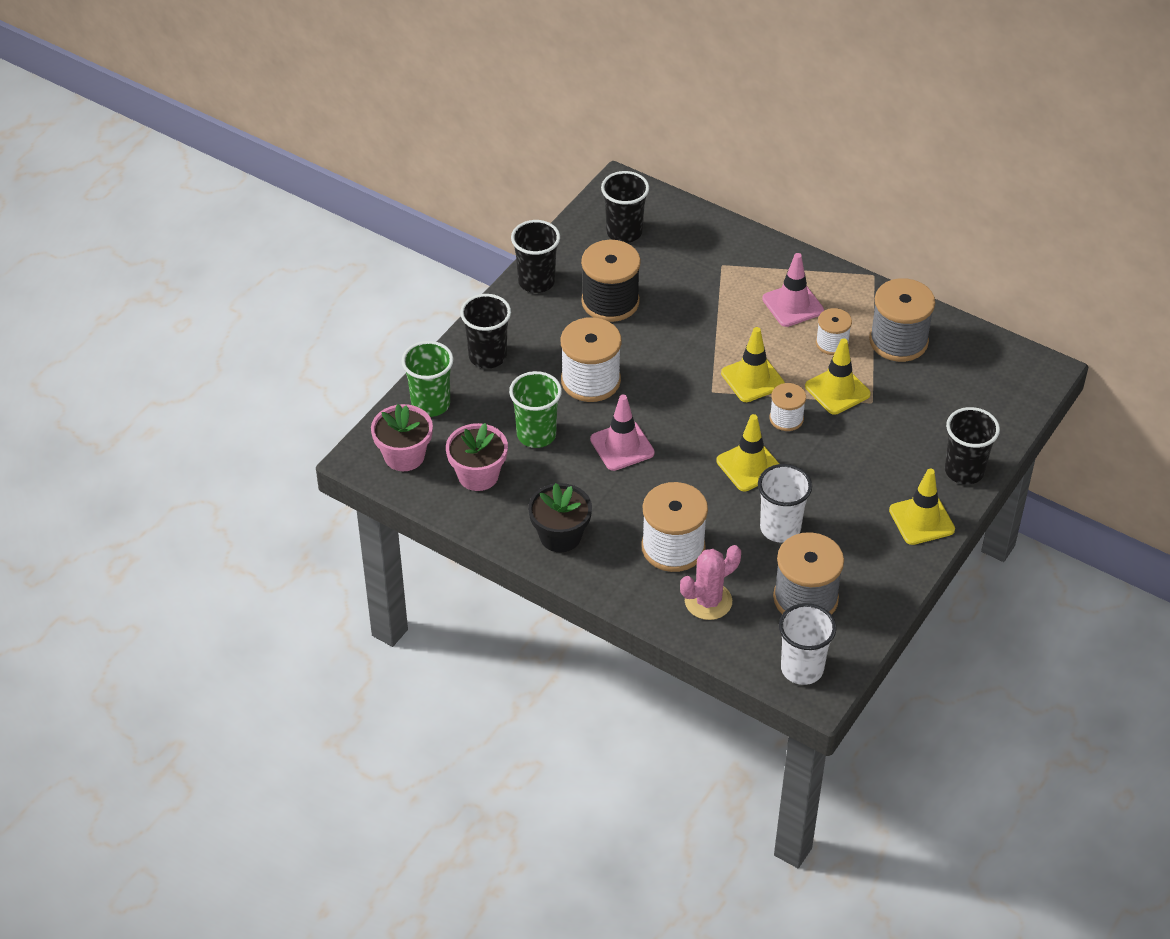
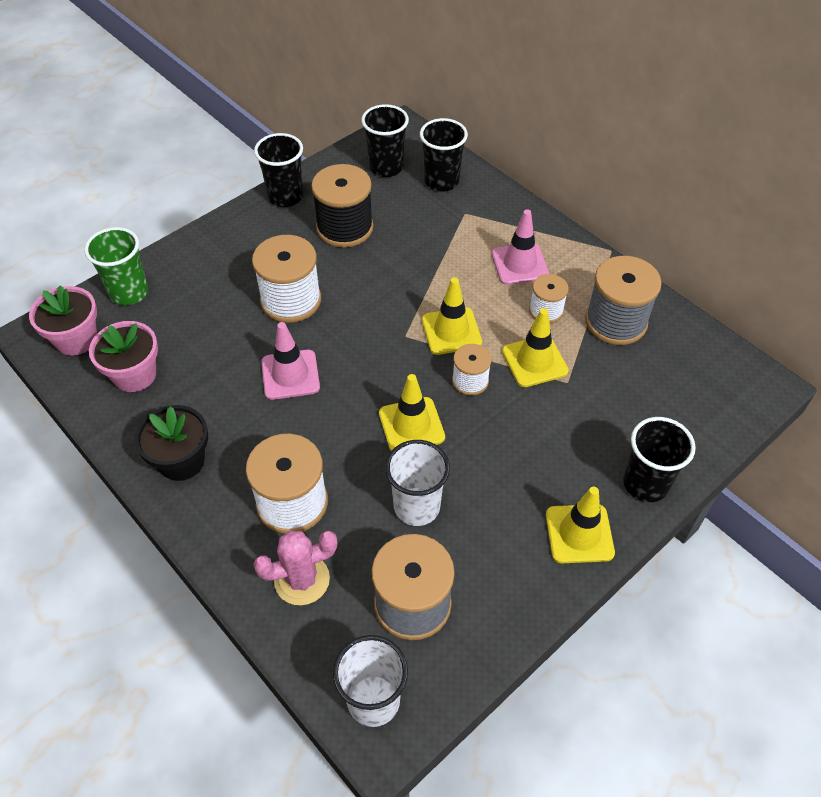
camera: 15 degrees right, 5 degrees up
(487, 356) = (206, 257): black cup -> black cup (441, 181)
(536, 435) = (212, 344): green cup -> none

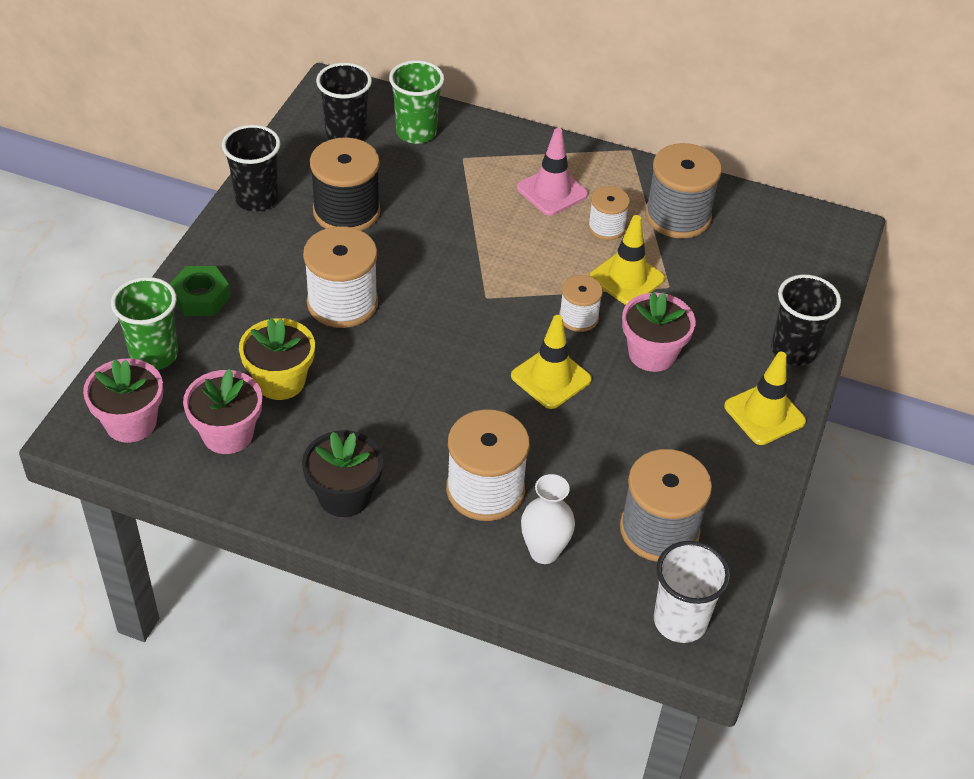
camera: 30 degrees left, 5 degrees down
(192, 259) = (201, 297): none -> green nut
(201, 347) = (280, 381): none -> yellow flower pot
(290, 375) = (396, 375): pink traffic cone -> none
(302, 579) = (544, 552): pink cactus -> white vase
(417, 507) = (606, 447): white cup -> none
(441, 181) = (416, 132): black cup -> green cup
(451, 331) = (528, 277): yellow traffic cone -> none
(512, 437) = (652, 354): none -> pink flower pot

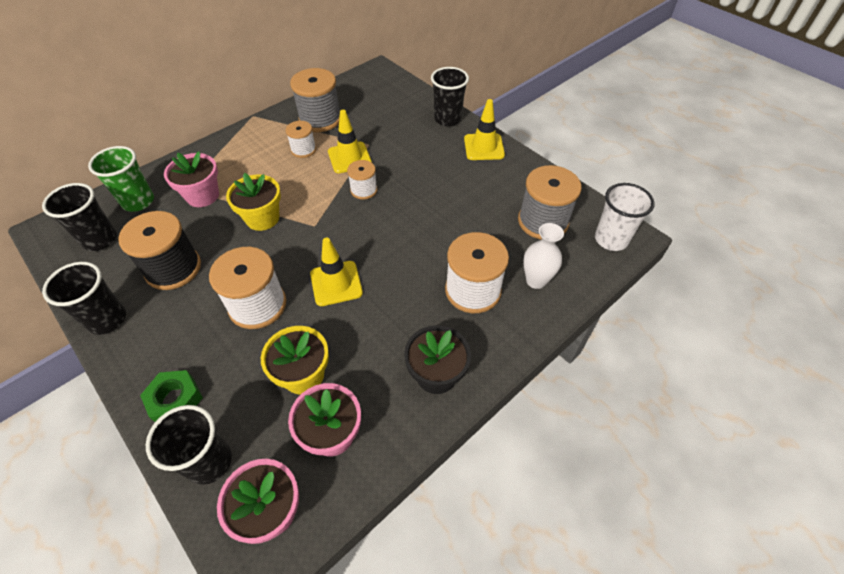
camera: 60 degrees left, 5 degrees up
(154, 355) = (209, 462): green cup -> black cup
(465, 246) = (262, 218): none -> yellow flower pot
(551, 378) = (402, 222): yellow traffic cone -> yellow traffic cone (336, 283)
(552, 191) = (254, 160): pink traffic cone -> none
(652, 354) = (413, 171): pink flower pot -> pink flower pot (203, 196)

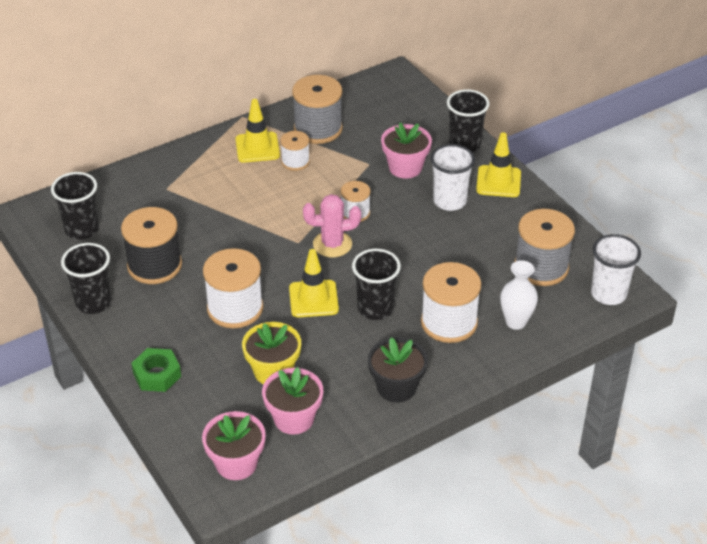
camera: 10 degrees right, 10 degrees down
(138, 202) = (118, 197): green cup -> none
(203, 196) = (184, 198): pink flower pot -> pink flower pot (405, 167)
(209, 462) = (186, 423): black cup -> black cup (375, 308)
(262, 218) = (245, 228): yellow flower pot -> none
(347, 223) = (332, 244): none -> pink cactus
(349, 158) = (345, 176): yellow traffic cone -> yellow traffic cone (257, 147)
(446, 169) = (449, 201): none -> white cup

